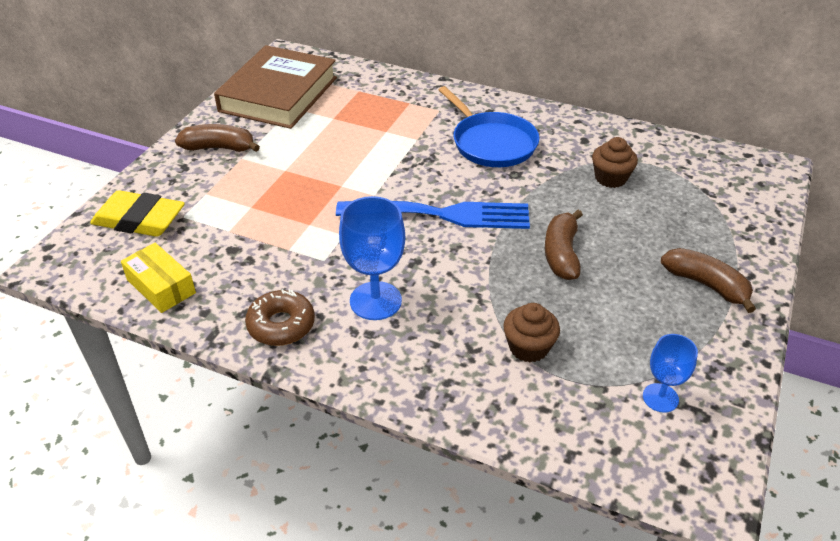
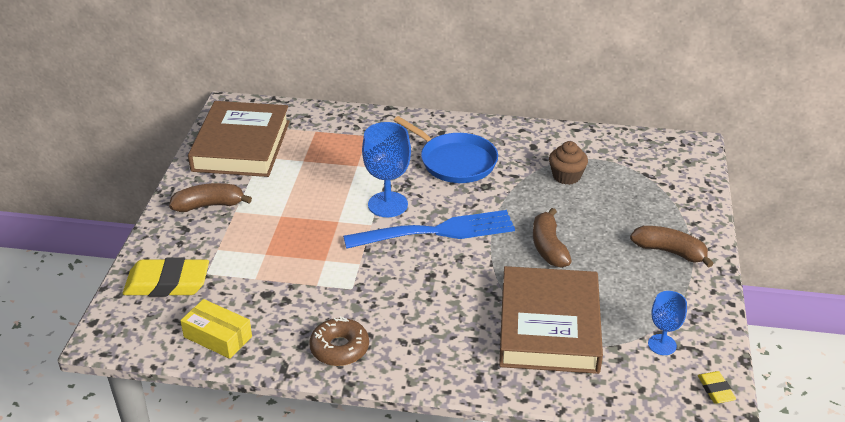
camera: 15 degrees left, 5 degrees down
(375, 301) = (411, 314): blue goblet -> blue goblet (388, 204)
(528, 347) = (549, 327): brown cupcake -> brown book
(712, 472) = (715, 390): none -> yellow eraser

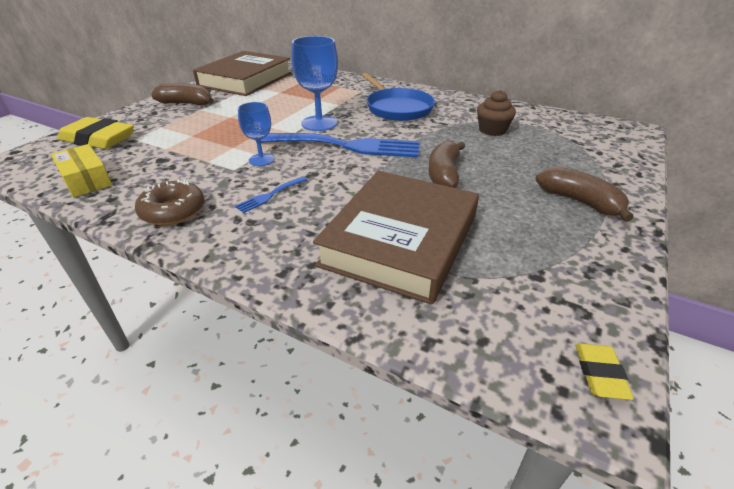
camera: 20 degrees right, 0 degrees up
(411, 310) = (270, 195): none -> blue fork
(662, 345) = (535, 292): blue goblet -> blue goblet (261, 160)

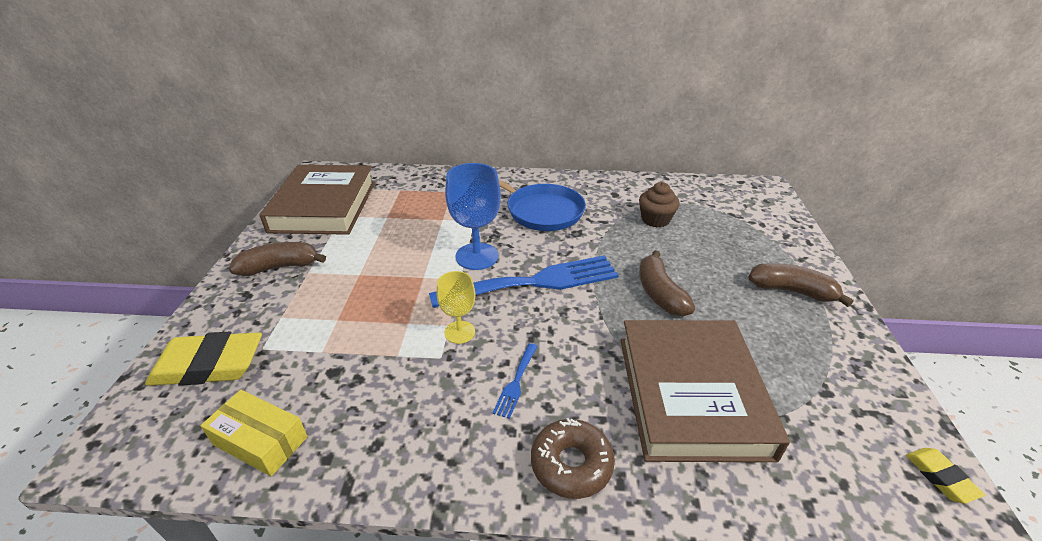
camera: 25 degrees left, 0 degrees up
(173, 211) = (426, 447): brown donut -> brown donut (571, 464)
(261, 160) = (459, 332): blue goblet -> yellow goblet

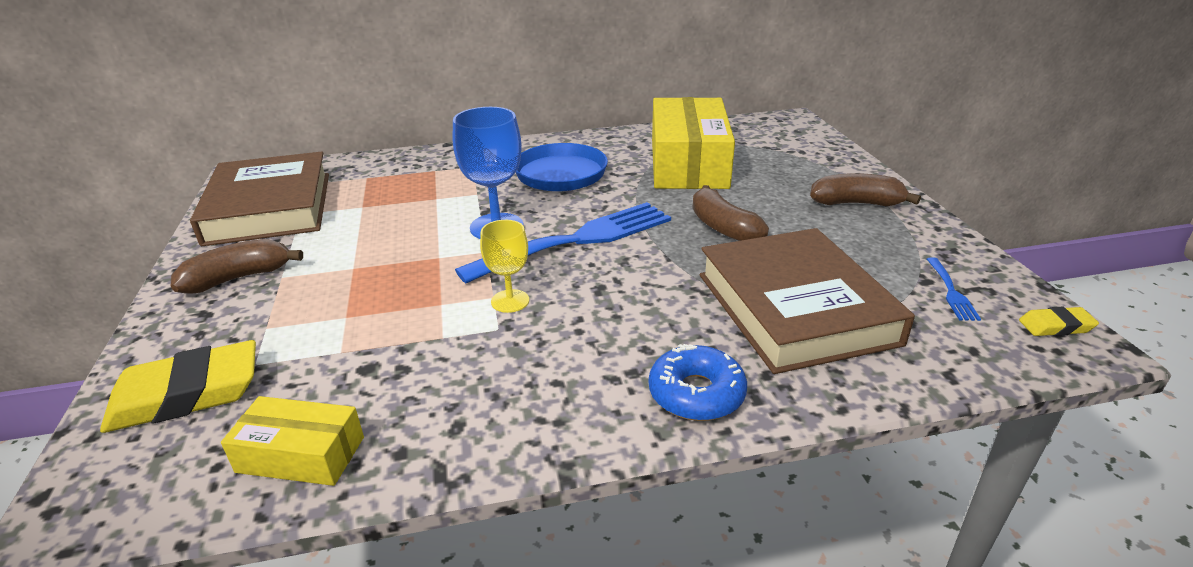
camera: 15 degrees left, 5 degrees down
(516, 382) = (599, 334): blue fork -> blue fork (951, 291)
(571, 464) = (696, 393): brown donut -> blue donut
(655, 220) = (688, 163): brown cupcake -> yellow box
(940, 477) = (1055, 326): yellow eraser -> yellow eraser turned 60 degrees counterclockwise

